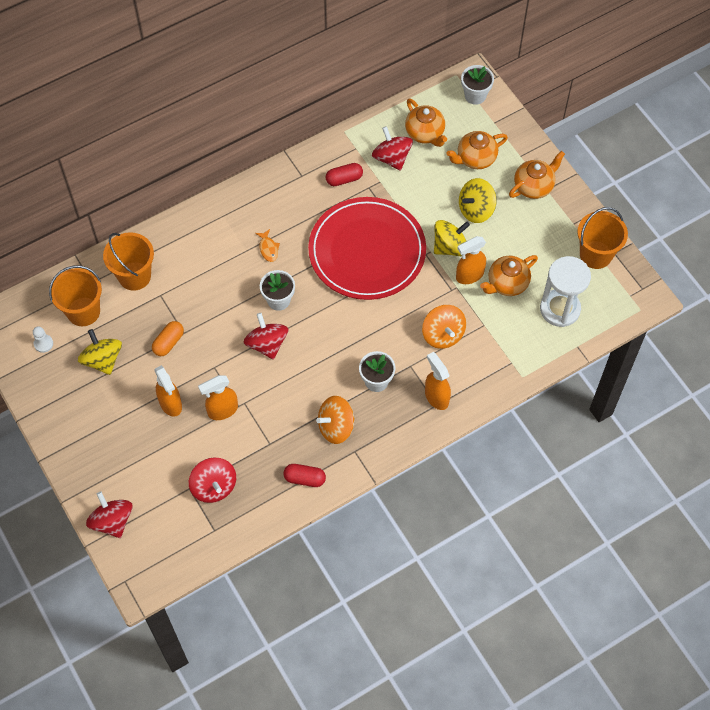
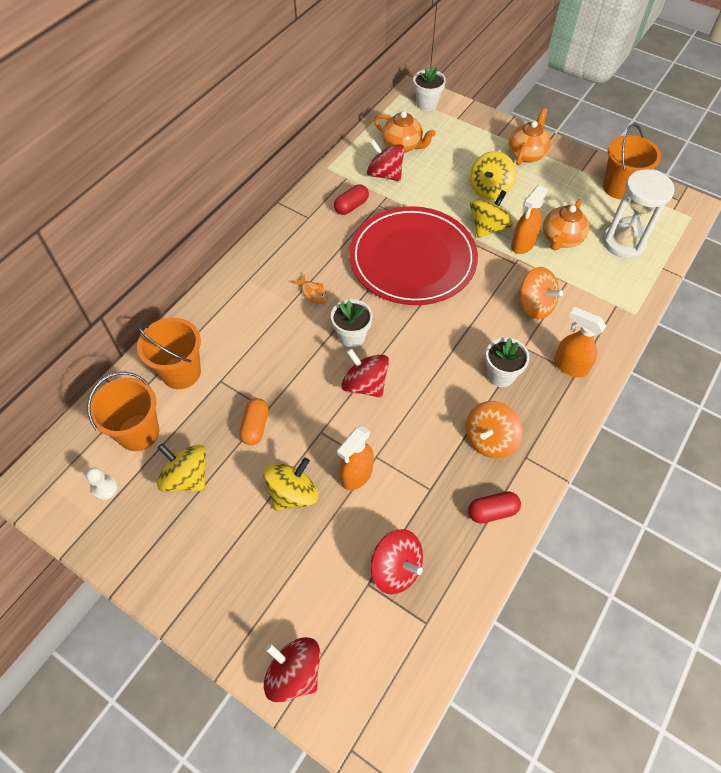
camera: 25 degrees left, 5 degrees down
(170, 404) = (293, 493): orange spray bottle -> yellow spinning top
(475, 158) = (460, 150): orange teapot -> none

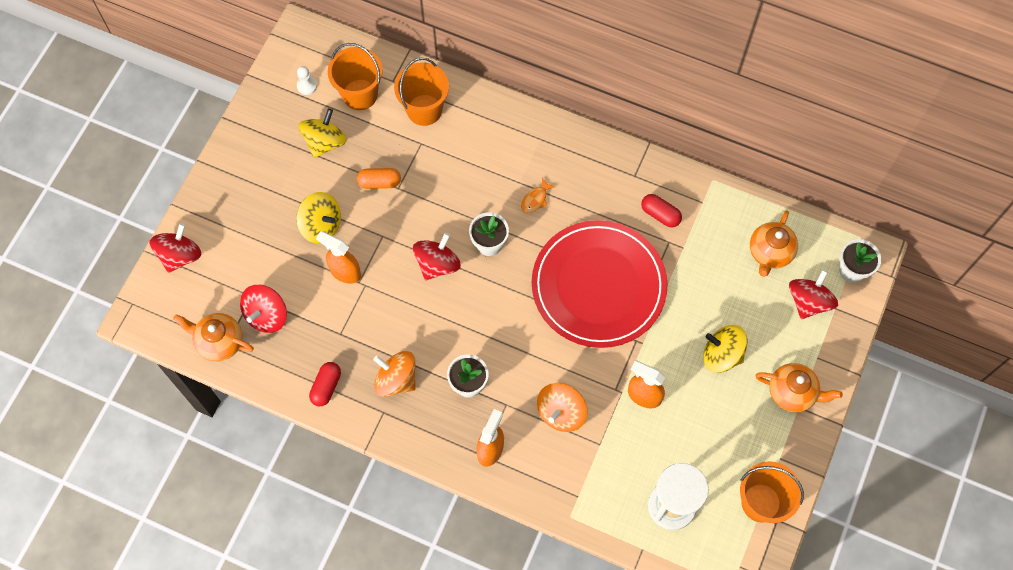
camera: 80 degrees right, 10 degrees up
(385, 174) = (718, 241): red spinning top -> red spinning top (808, 301)
(488, 227) = (661, 358): yellow spinning top -> none
(492, 511) = (326, 387): red capsule -> red capsule turned 45 degrees clockwise
(561, 239) = (662, 437): orange teapot -> orange teapot (219, 342)

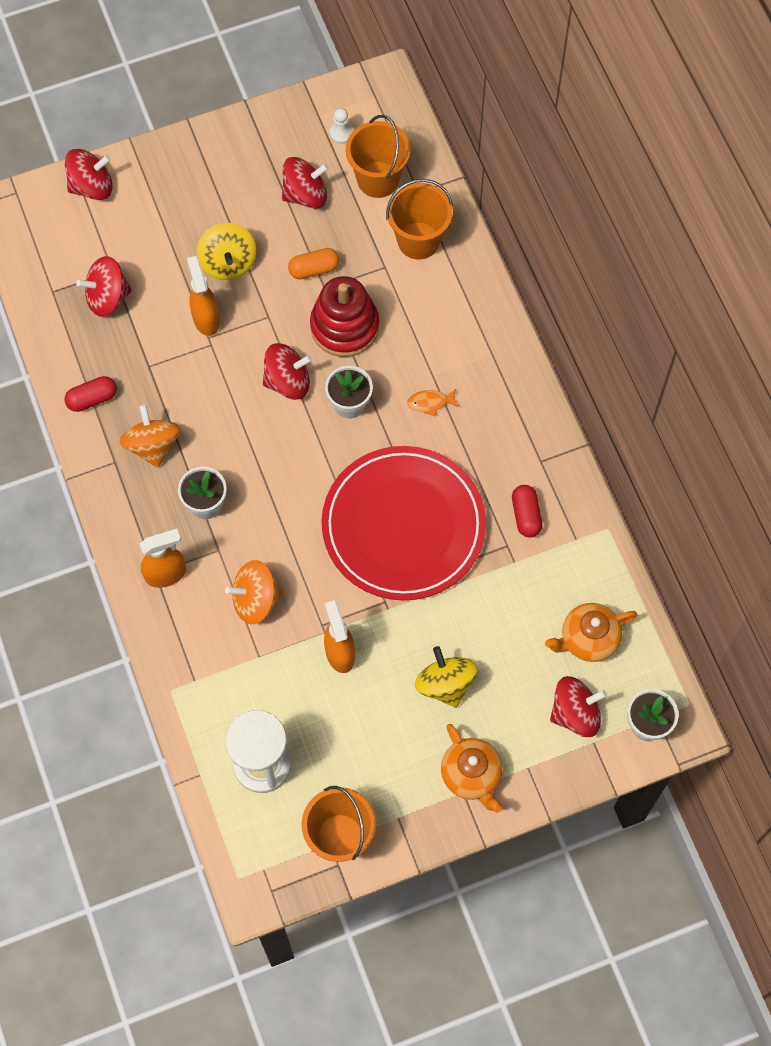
camera: 45 degrees right, 0 degrees up
(219, 342) = (49, 285): orange teapot -> none
(325, 142) = (305, 194): yellow spinning top -> red spinning top
(379, 182) = (314, 269): orange capsule -> orange capsule turned 60 degrees counterclockwise
(436, 200) = (344, 326): none -> red stacking toy

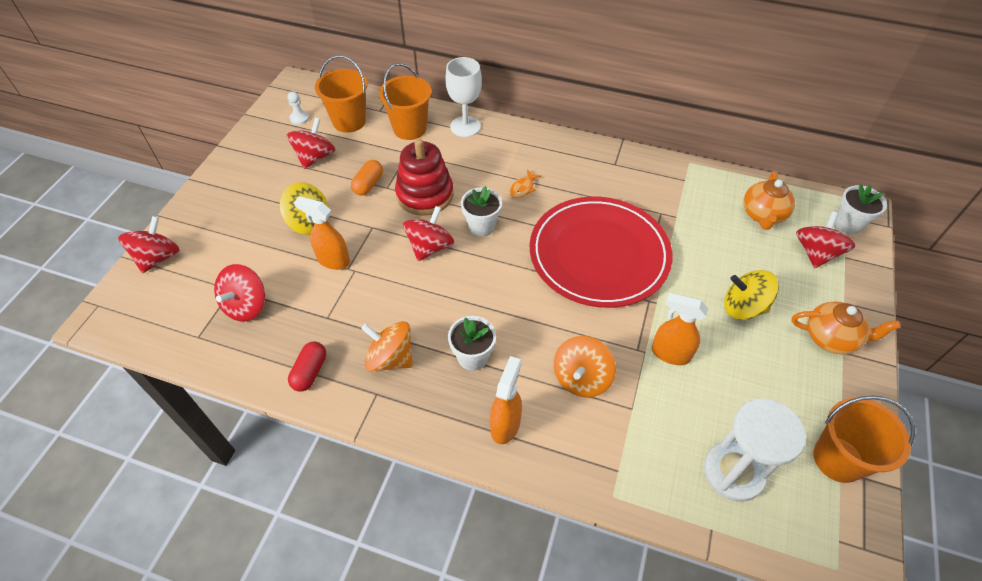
camera: 50 degrees left, 15 degrees down
(468, 287) = (465, 126): none -> white goblet
(526, 515) = (647, 192): red capsule -> none

